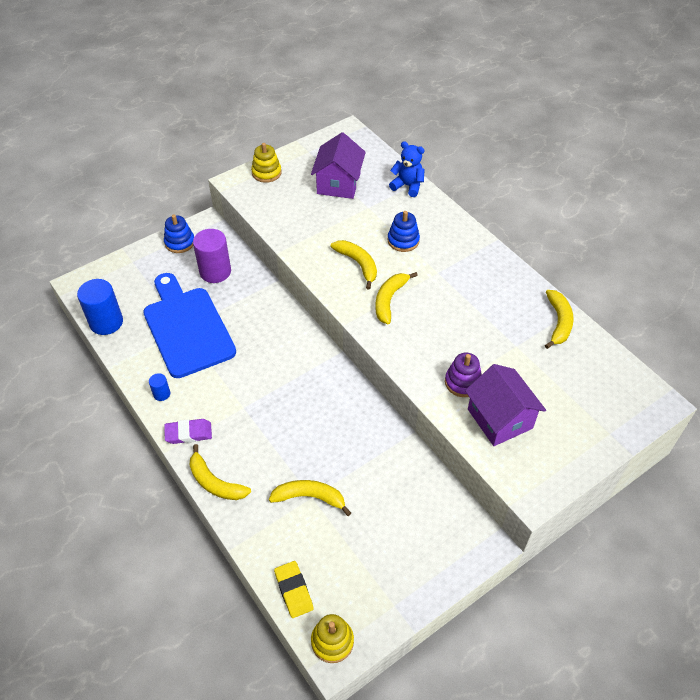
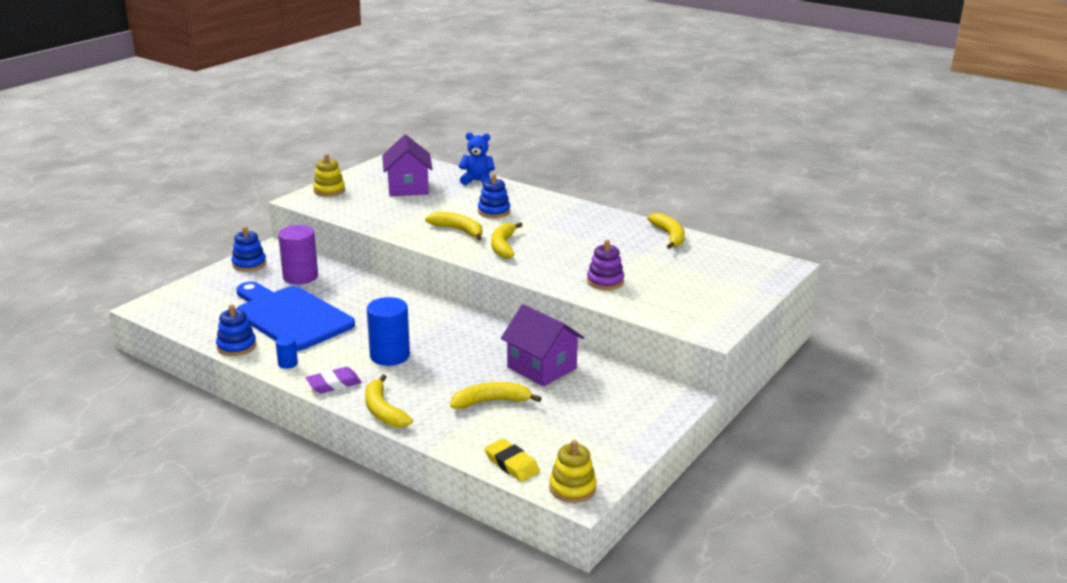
camera: 20 degrees left, 25 degrees down
(106, 322) = (195, 327): blue cylinder -> blue cylinder (390, 356)
(130, 358) = (236, 346): none -> blue stacking toy
(215, 482) = (383, 410): yellow banana -> yellow banana turned 45 degrees clockwise
(500, 419) = (653, 296): purple house -> purple house (542, 368)

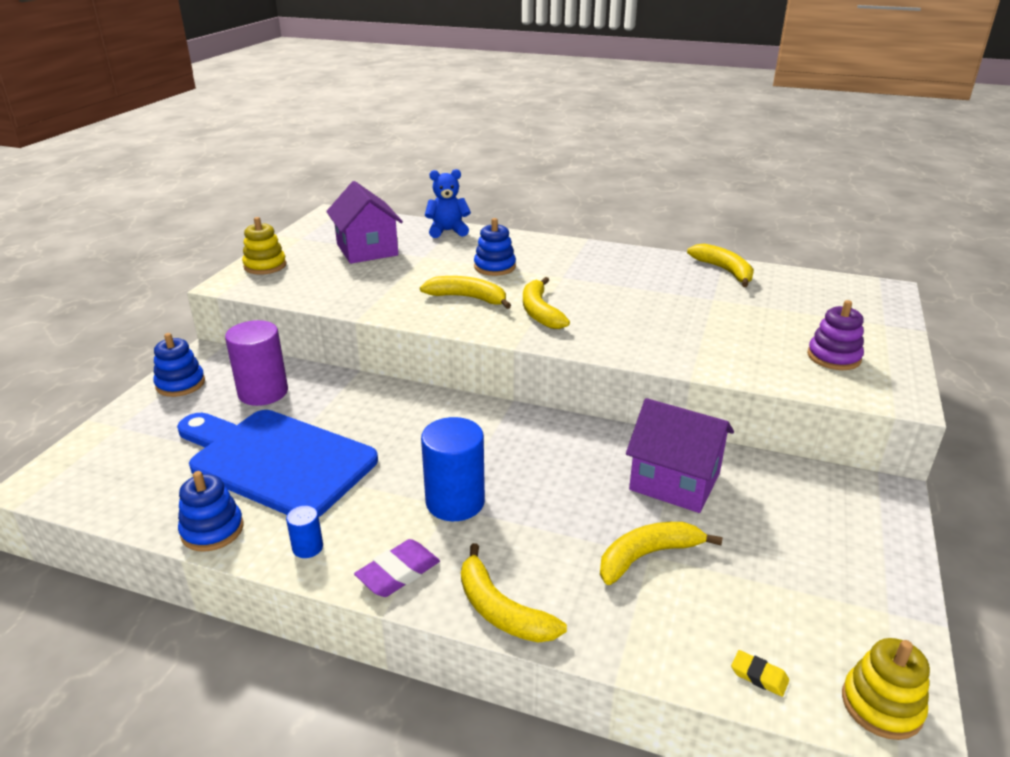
camera: 15 degrees left, 5 degrees up
(511, 464) = (759, 676): yellow eraser -> yellow eraser, size x0.58
(605, 281) = (704, 343): purple stacking toy -> purple stacking toy (833, 357)

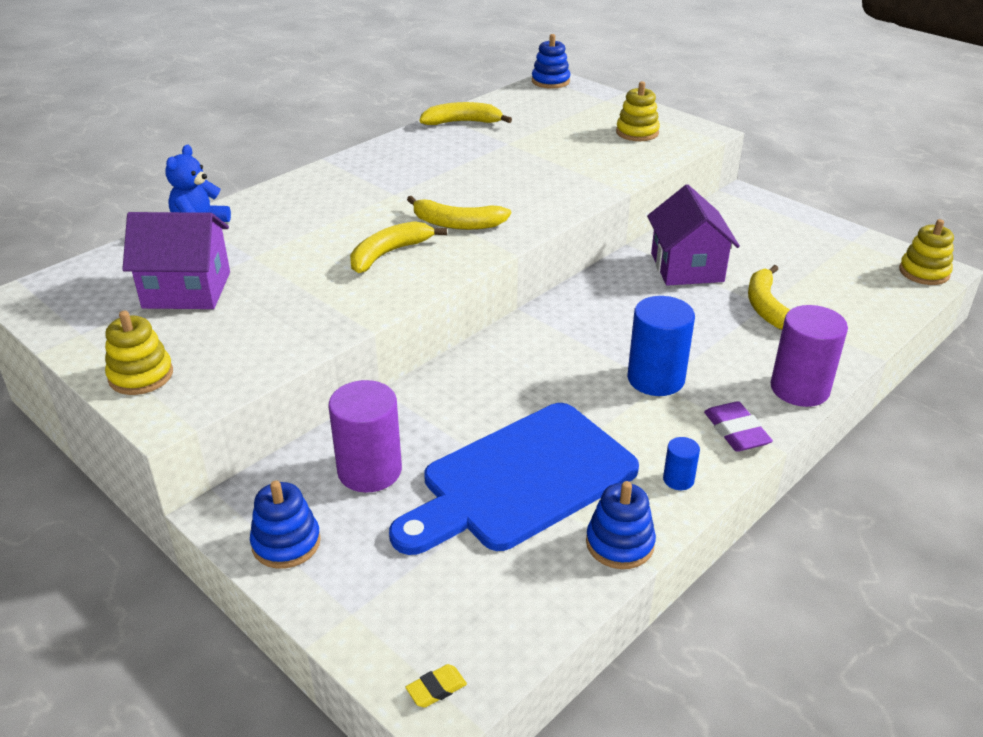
camera: 65 degrees left, 5 degrees up
(494, 267) = (331, 222): blue stacking toy -> blue stacking toy (550, 81)
(500, 610) = (799, 389): yellow banana -> purple cylinder
(675, 481) = (687, 267): purple house -> purple house turned 60 degrees counterclockwise
(759, 676) = (892, 303): yellow eraser -> yellow eraser (436, 689)
(833, 357) = (637, 132): purple stacking toy -> yellow stacking toy

